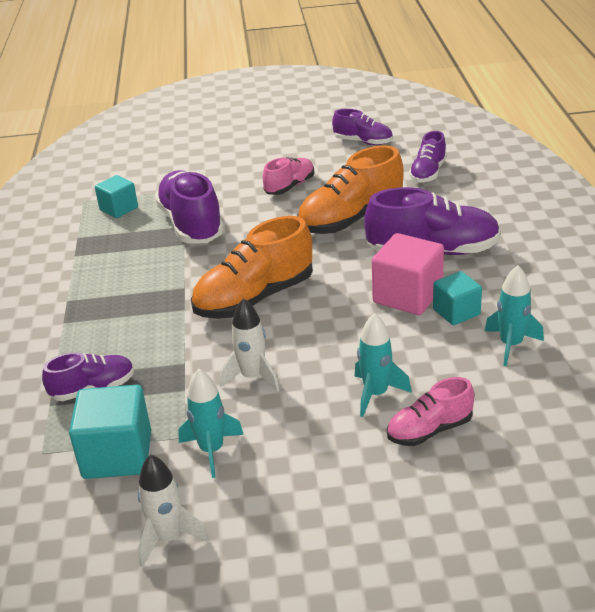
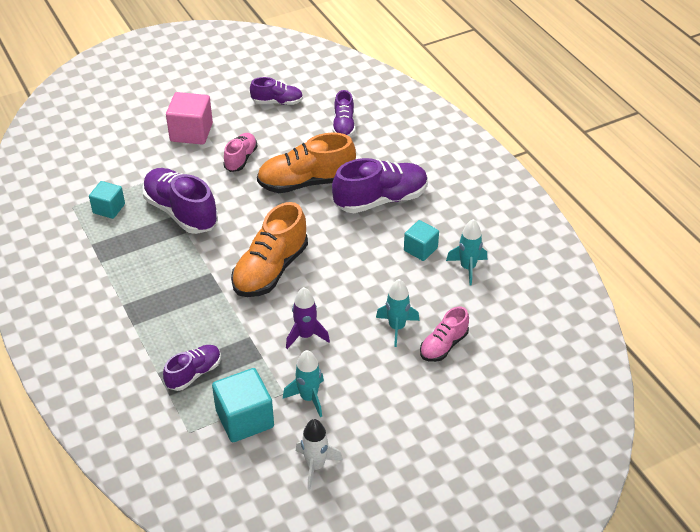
camera: 25 degrees left, 10 degrees up
(252, 377) = (305, 335): white rocket -> purple rocket
(351, 219) = (306, 182): orange shoe -> orange shoe turned 45 degrees clockwise
(407, 296) = (381, 243): pink cube -> pink cube (191, 132)

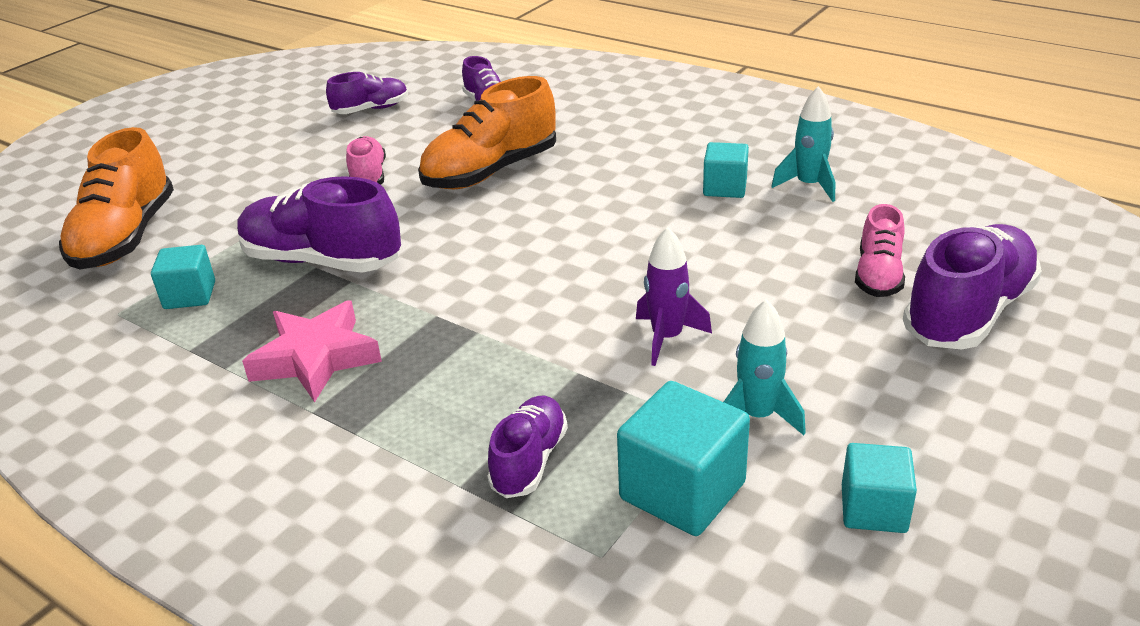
camera: 25 degrees left, 10 degrees down
(142, 274) = (316, 358): none -> pink star
(191, 132) = (265, 172): pink cube -> none
(270, 270) = (531, 280): orange shoe -> orange shoe (126, 237)
(315, 466) = (873, 509): white rocket -> turquoise cube
(381, 200) = (615, 157): purple shoe -> purple shoe (968, 313)
(396, 327) = (790, 279): turquoise rocket -> none

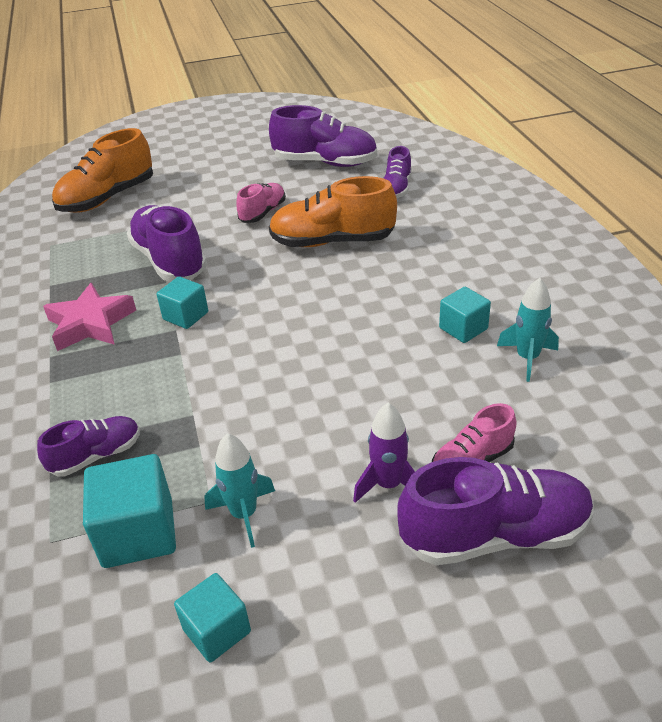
camera: 40 degrees right, 5 degrees up
(190, 295) = (89, 250): turquoise cube -> turquoise cube (185, 316)
(371, 109) = (325, 163): purple shoe -> purple shoe, size x1.75
(667, 338) = (270, 423): purple rocket -> purple rocket (388, 485)

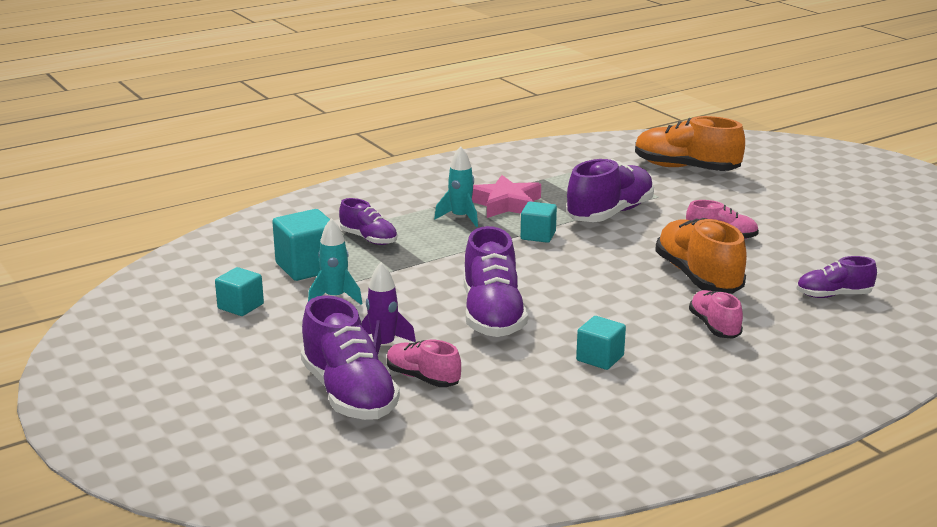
camera: 70 degrees right, 15 degrees down
(325, 163) = (851, 250): purple shoe -> purple shoe (492, 315)
(426, 254) = (714, 326): none -> pink shoe
(527, 358) = (574, 394): turquoise rocket -> turquoise rocket (460, 218)

